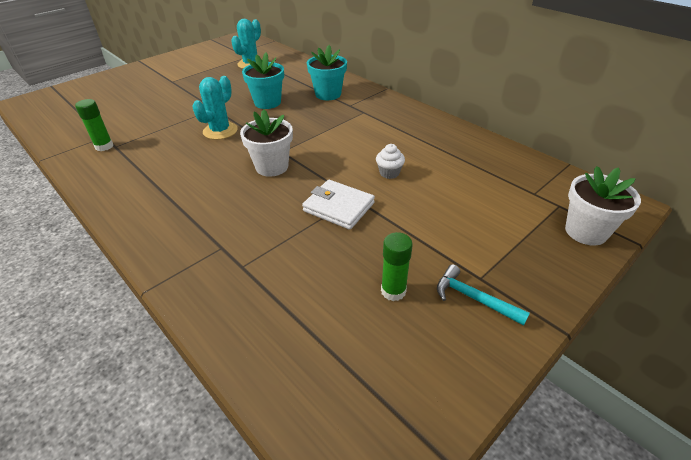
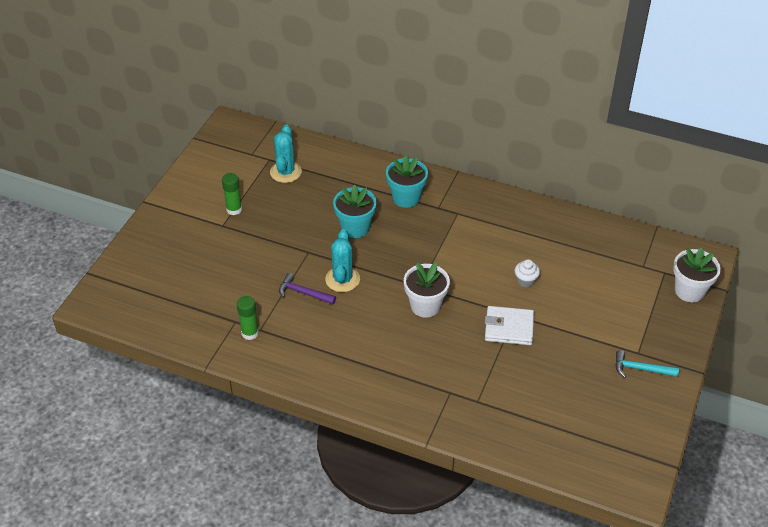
camera: 25 degrees left, 5 degrees up
(179, 132) = (303, 293): none -> purple hammer
(393, 291) = (589, 382): green glue stick -> green glue stick (234, 209)

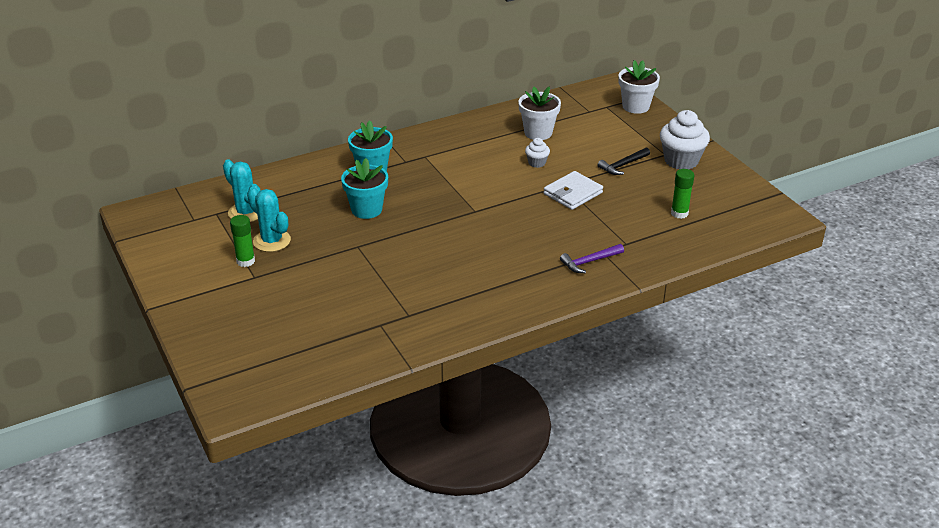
camera: 50 degrees left, 10 degrees down
(250, 333) = (405, 323): green glue stick -> green glue stick (679, 213)
(303, 293) = (400, 271): purple hammer -> purple hammer (589, 262)
(342, 279) = (414, 244): turquoise cactus -> turquoise cactus (272, 241)
(425, 306) = (499, 219): white flower pot -> white flower pot (538, 133)
(586, 335) = (623, 165): none -> black hammer
(641, 369) = (681, 161): turquoise hammer -> white cupcake

